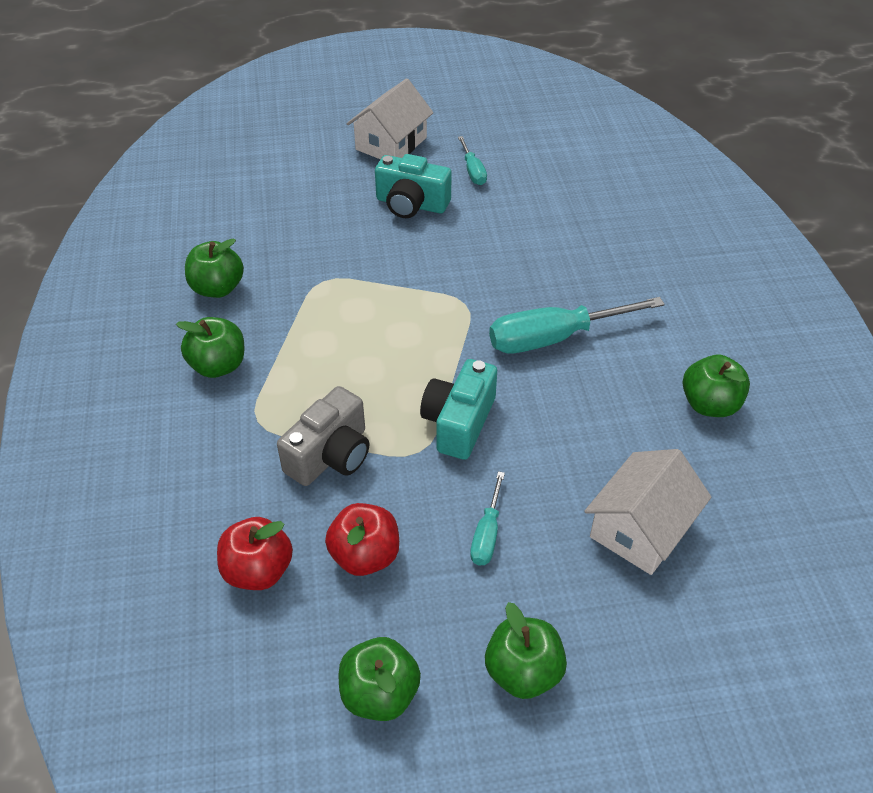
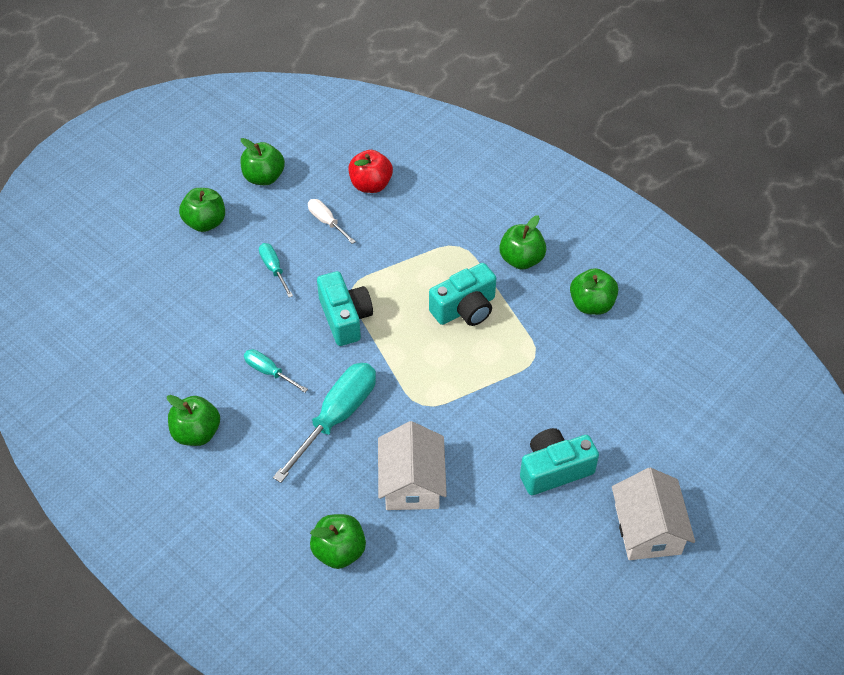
camera: 140 degrees right, 5 degrees up
(330, 455) = (397, 254): grey camera -> none
(331, 356) = (465, 308): none -> turquoise camera
(365, 556) = (326, 221): red apple -> white screwdriver
(473, 171) = (546, 545): turquoise screwdriver -> turquoise screwdriver (268, 371)
(639, 248) = (339, 551): none -> green apple
(641, 528) = (191, 323): white house -> white house (411, 482)

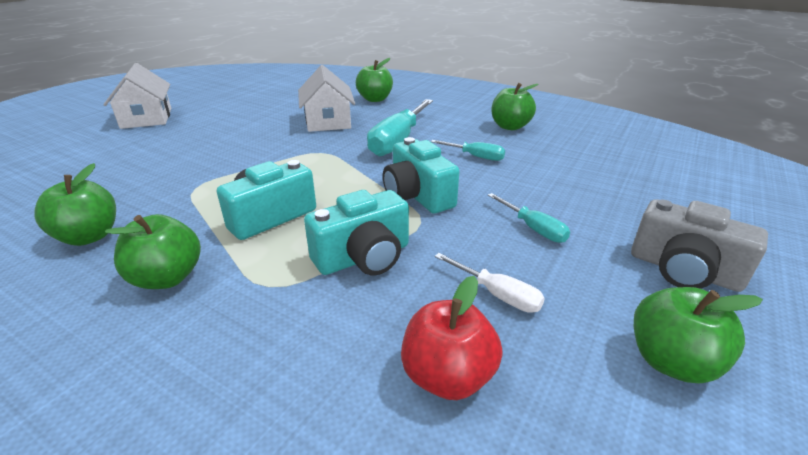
camera: 170 degrees right, 20 degrees down
(205, 222) = (683, 270): green apple -> grey camera
(554, 470) = (207, 133): turquoise camera -> turquoise camera (364, 257)

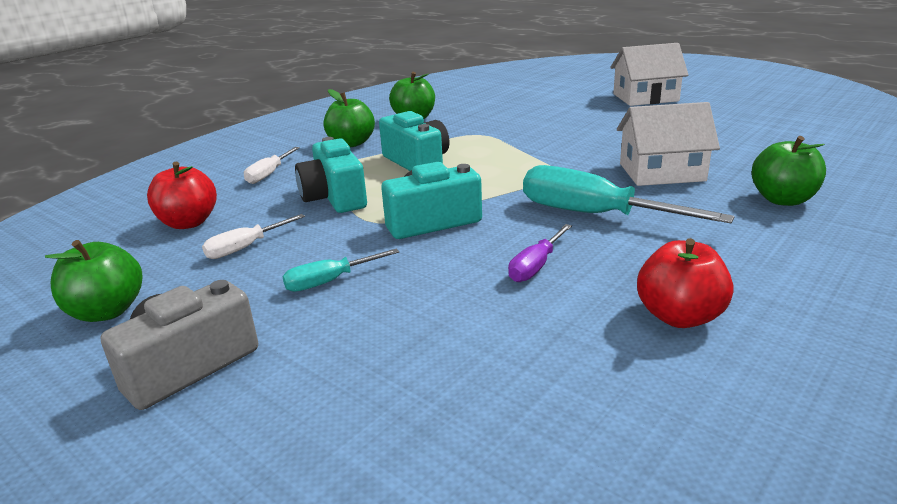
camera: 100 degrees right, 5 degrees down
(271, 338) = (268, 174): none -> white screwdriver
(476, 157) = (535, 266): turquoise screwdriver -> purple screwdriver
(510, 126) = (679, 316): green apple -> red apple

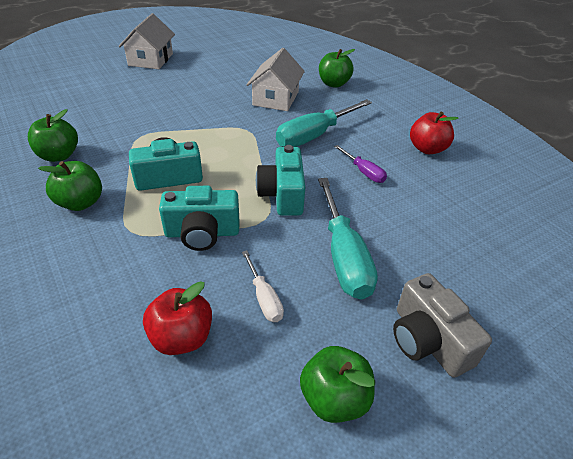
camera: 75 degrees left, 15 degrees up
(268, 174) = (106, 268): white screwdriver -> none
(329, 281) = (344, 257): turquoise screwdriver -> turquoise screwdriver, size x1.94

